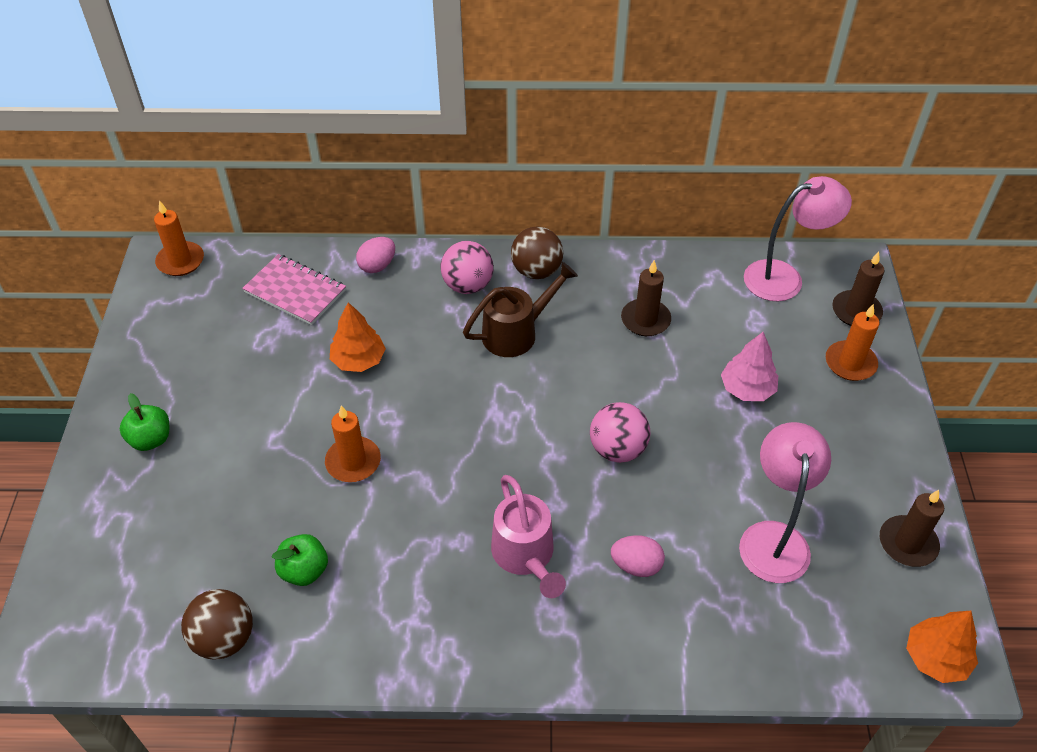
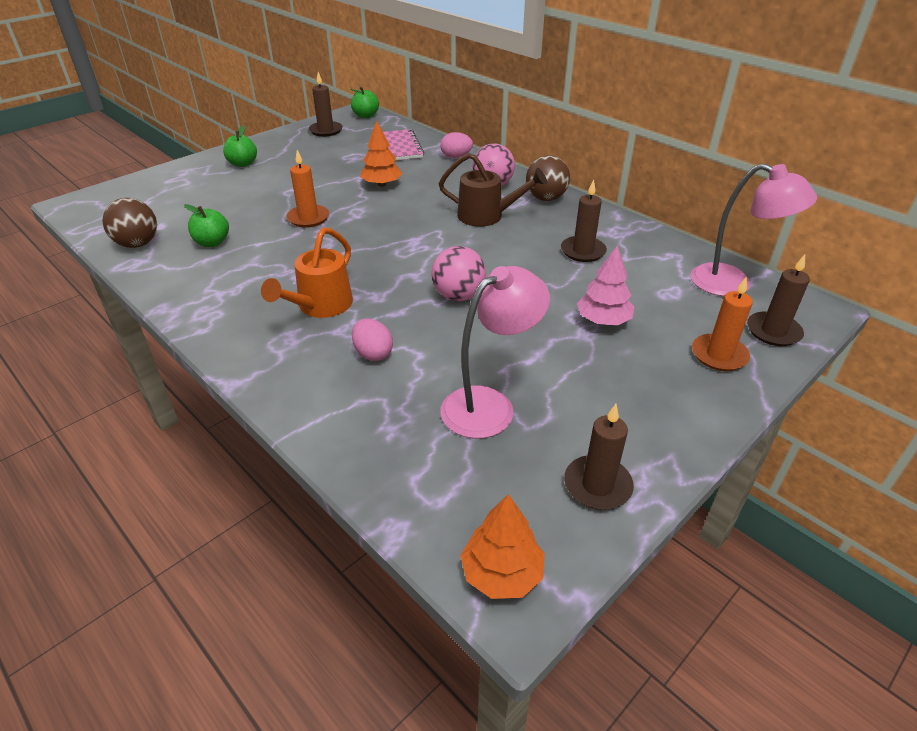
camera: 45 degrees right, 10 degrees down
(169, 317) = (326, 130): none -> brown candle
(180, 261) = (365, 116): orange candle -> green apple
(526, 556) = (320, 307): pink watering can -> orange watering can

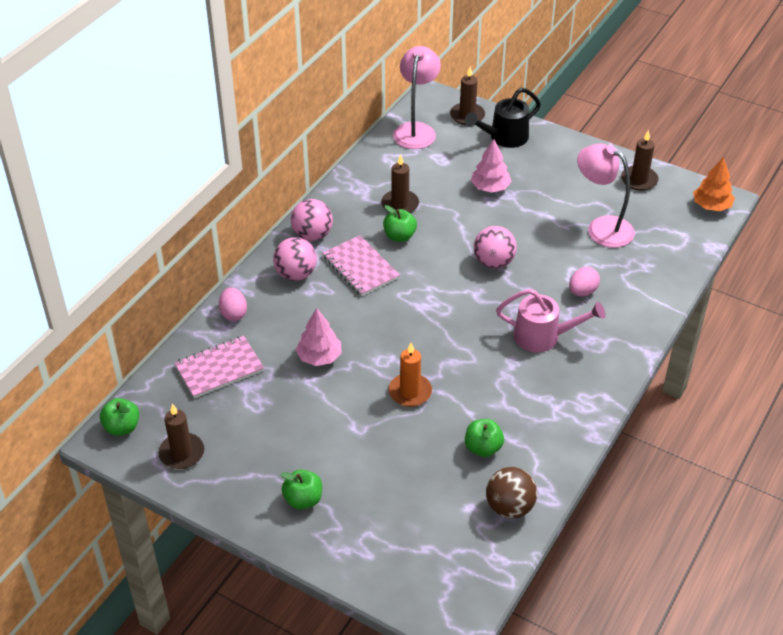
camera: 105 degrees left, 5 degrees up
(320, 307) = (544, 337): orange watering can -> pink watering can
(381, 184) = (319, 357): orange tree -> pink tree
(487, 216) = (360, 267): brown watering can -> pink notebook
(527, 243) = (399, 236): none -> green apple
(545, 198) = (312, 235): brown ball -> pink ball
(719, 355) = (504, 138): orange candle -> black watering can

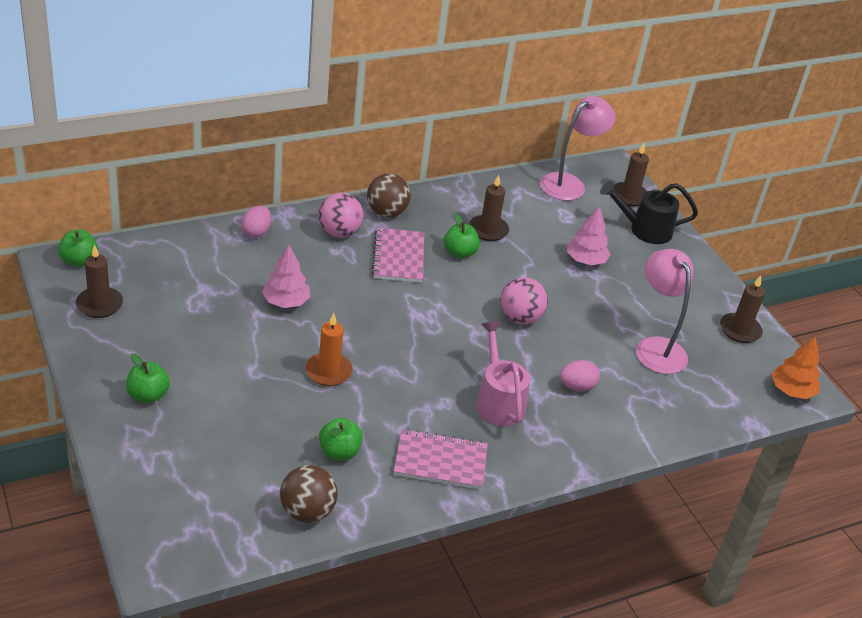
camera: 30 degrees right, 5 degrees down
(219, 368) = (198, 264): pink notebook -> pink notebook (440, 461)
(312, 235) = (386, 212): pink ball -> brown ball
(544, 337) = (498, 400): pink watering can -> pink watering can turned 150 degrees counterclockwise

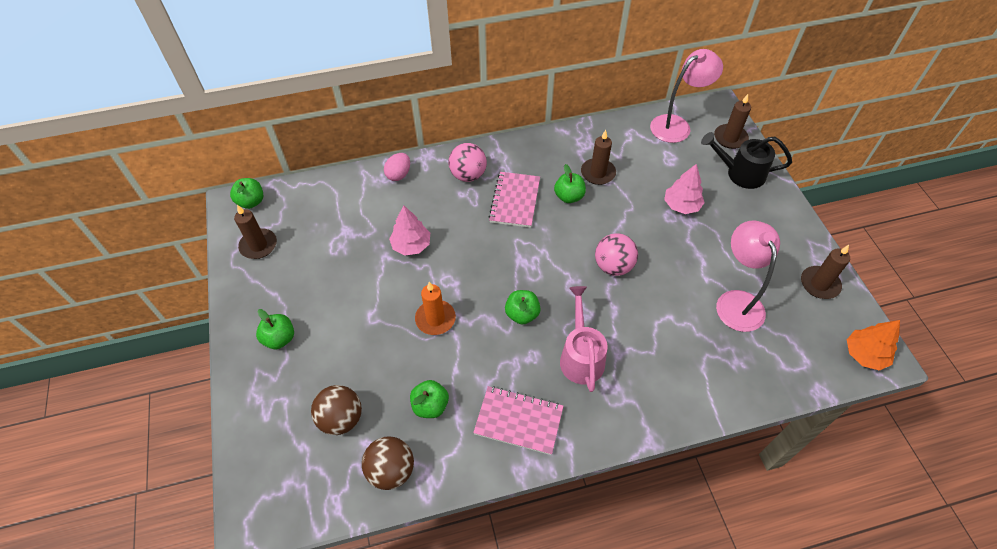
camera: 15 degrees right, 15 degrees up
(386, 212) = (512, 155): brown ball -> brown ball (341, 419)
(426, 365) = (522, 314): none -> green apple
(577, 386) = (656, 343): pink egg -> none

